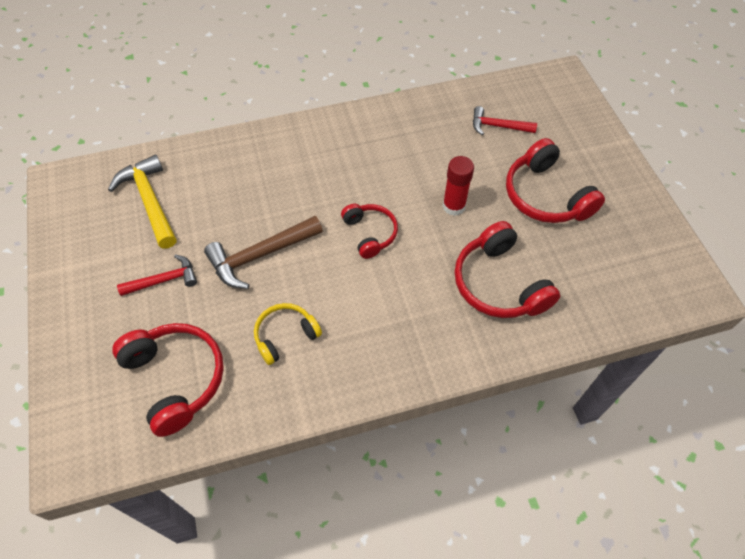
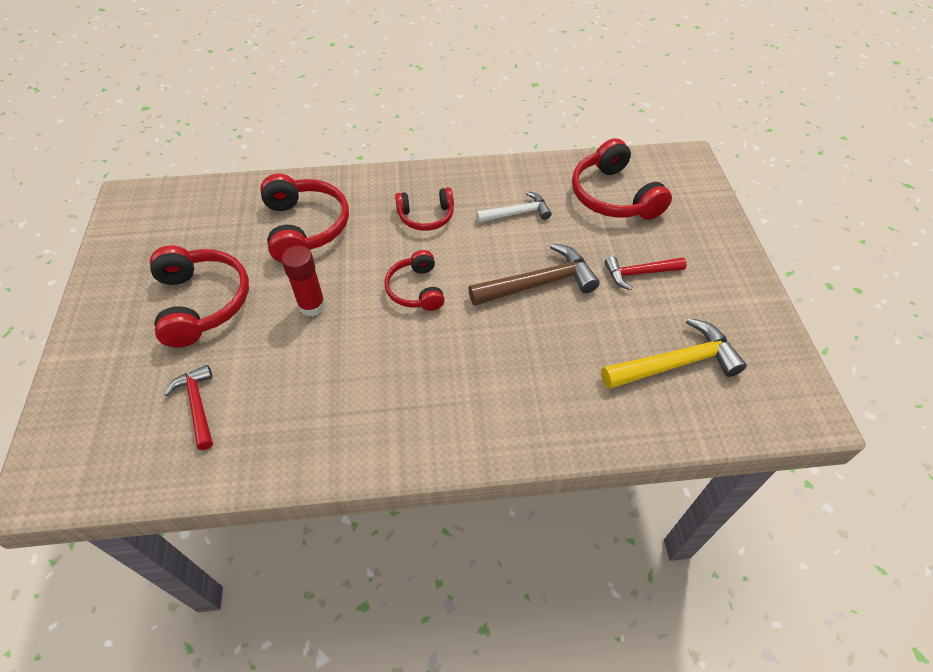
camera: 170 degrees left, 5 degrees down
(150, 201) = (675, 363): yellow hammer -> yellow hammer turned 90 degrees counterclockwise
(285, 336) = (517, 213): yellow headphones -> white hammer
(381, 316) = (426, 216): none -> red headphones
(498, 126) = (197, 405): red hammer -> red hammer turned 135 degrees counterclockwise

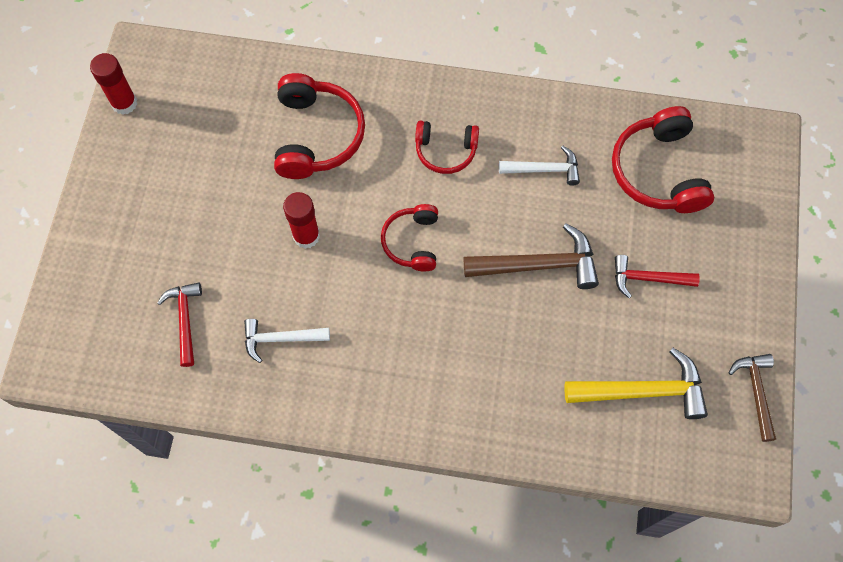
camera: 15 degrees right, 15 degrees up
(115, 237) = (124, 103): none -> red glue stick
(202, 303) = (201, 206): red headphones -> none
(304, 400) = (281, 339): none -> white hammer
(776, 340) = (756, 392): none -> brown hammer

